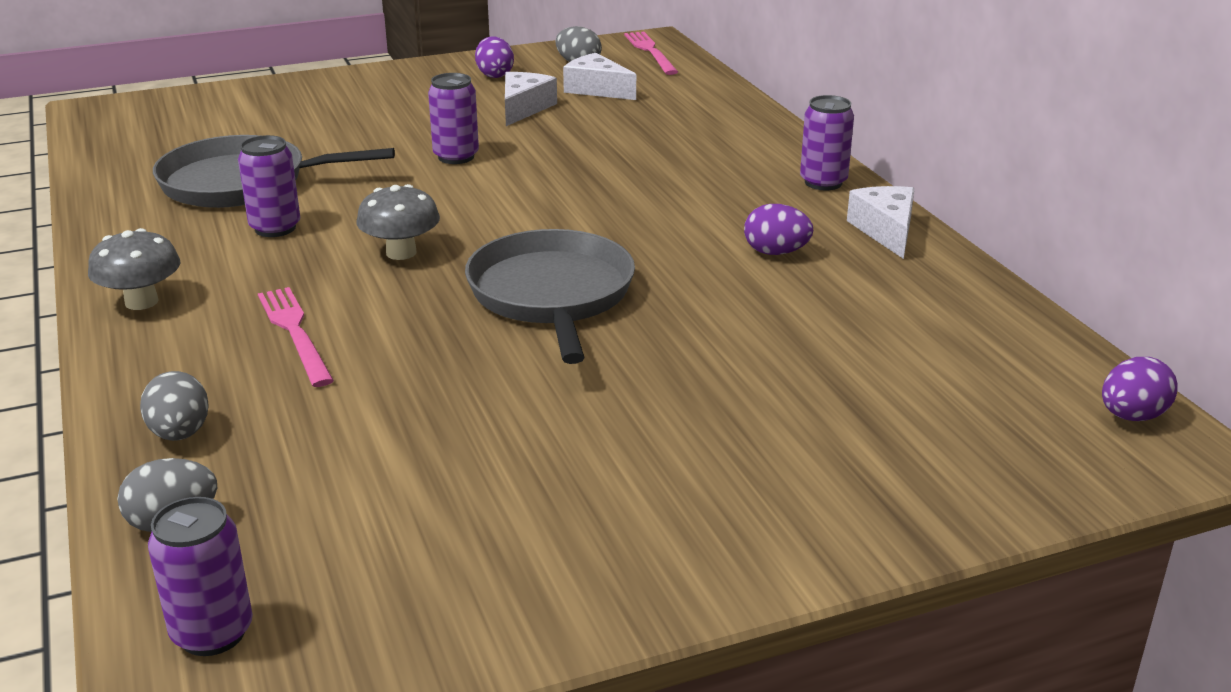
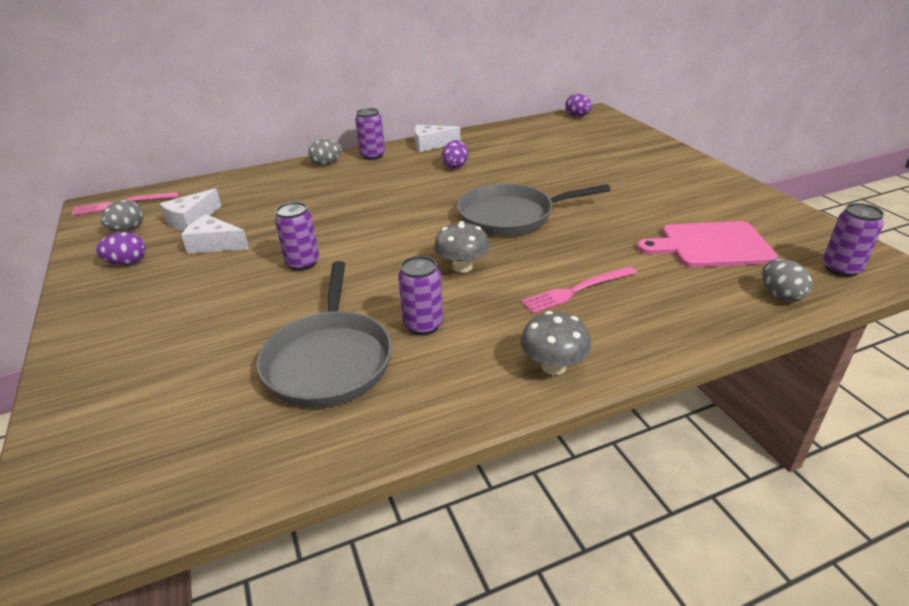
camera: 90 degrees left, 5 degrees up
(180, 434) = (705, 310): grey egg -> grey egg (326, 164)
(372, 485) = (711, 245): none -> pink cutting board

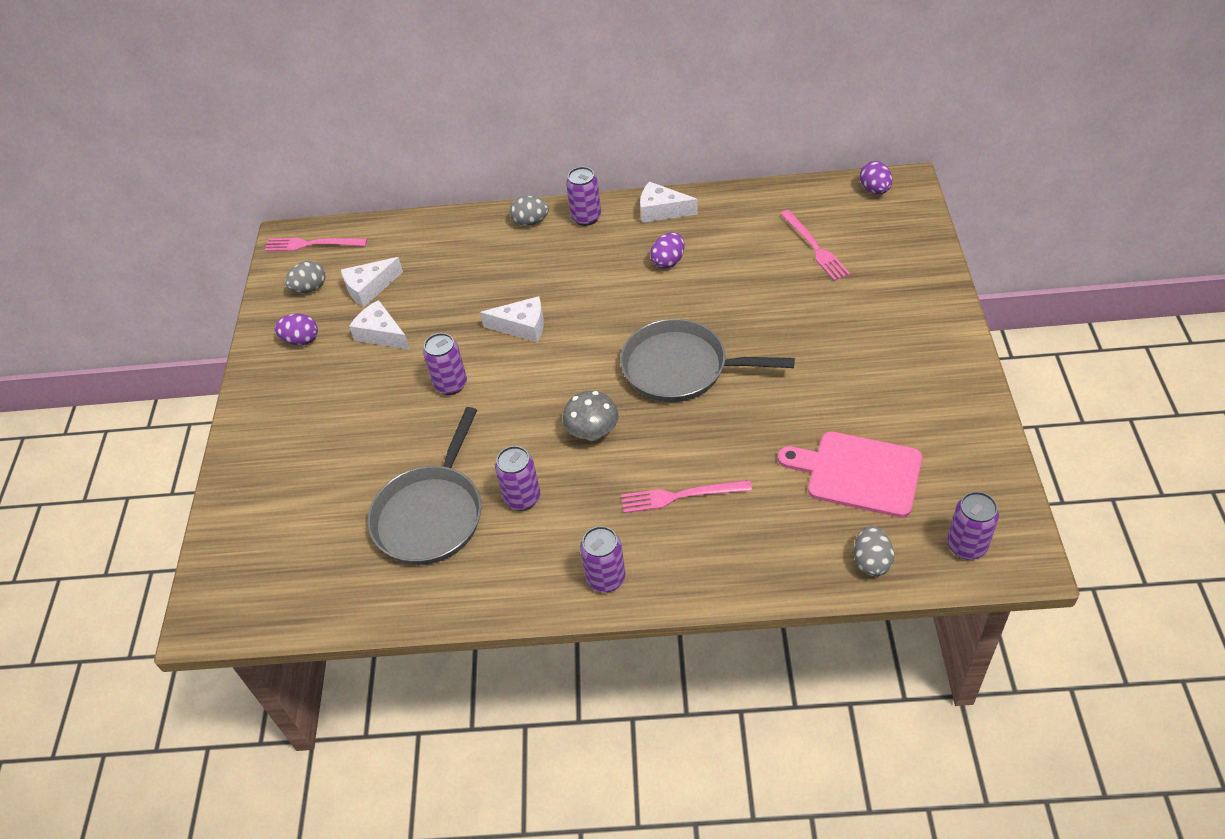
camera: 25 degrees right, 15 degrees up
(353, 217) = (522, 326): none -> white cheese
(553, 366) = (606, 578): grey mushroom -> purple can
(560, 144) = (815, 247): none -> pink fork

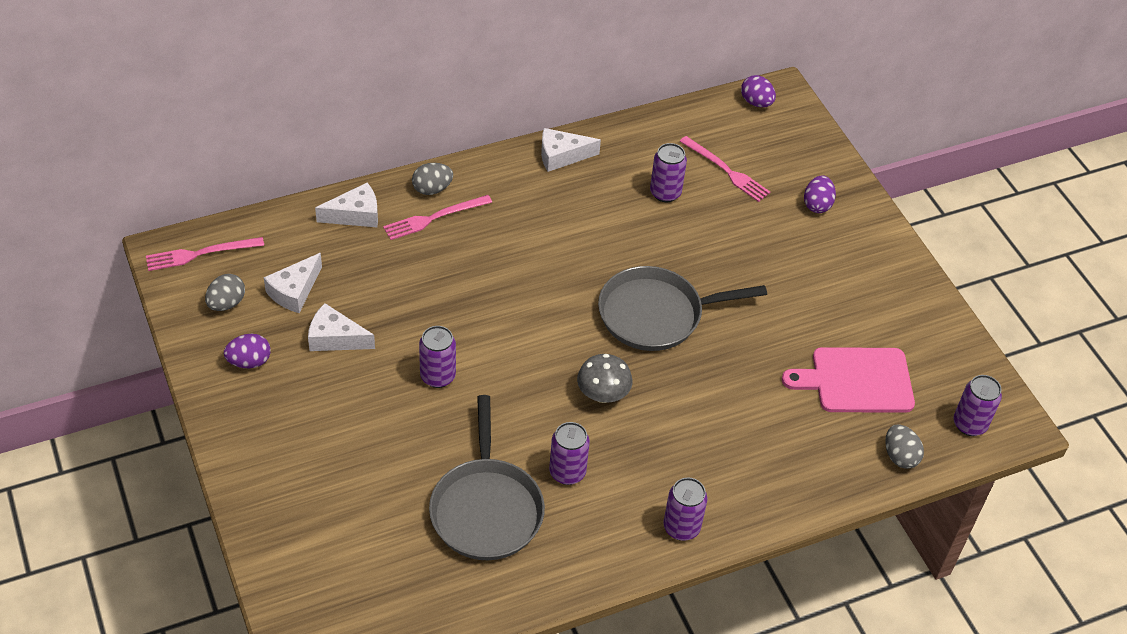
camera: 30 degrees left, 0 degrees up
(522, 326) = (480, 302): white cheese -> white cheese (355, 215)
(586, 217) = (488, 175): purple can -> purple can (665, 193)
(668, 261) = (593, 208): purple egg -> purple egg (817, 205)
(681, 496) = (713, 436): pink fork -> pink fork (434, 218)

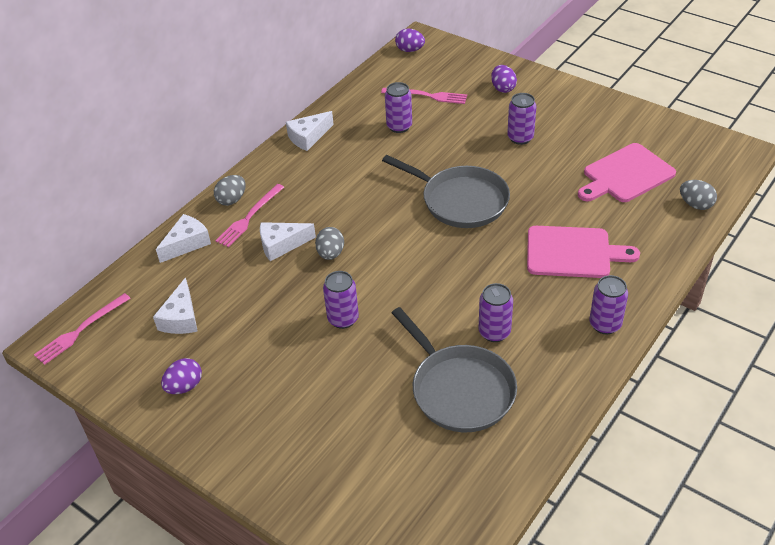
camera: 25 degrees left, 5 degrees down
(226, 303) = (131, 354): grey egg -> grey egg (330, 254)
(335, 338) = (241, 334): white cheese -> white cheese (281, 245)
(603, 394) = (472, 268): grey mushroom -> none
(655, 314) = (461, 201): grey pan -> grey pan turned 105 degrees counterclockwise
(719, 435) = (573, 252): none -> pink cutting board
(969, 424) = (716, 165): purple can -> purple can (520, 138)

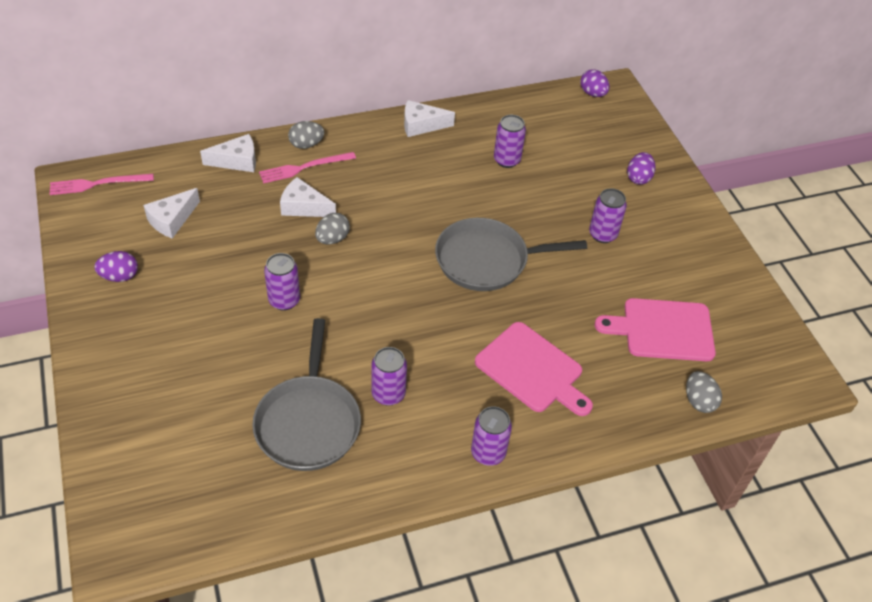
camera: 30 degrees right, 5 degrees up
(427, 96) = (562, 145): pink fork -> none
(461, 201) = (486, 260): grey pan -> grey pan turned 105 degrees clockwise

